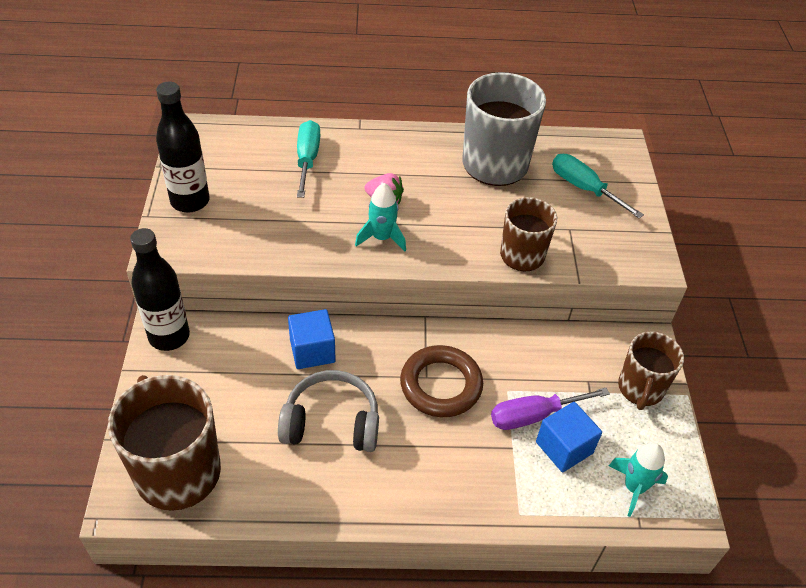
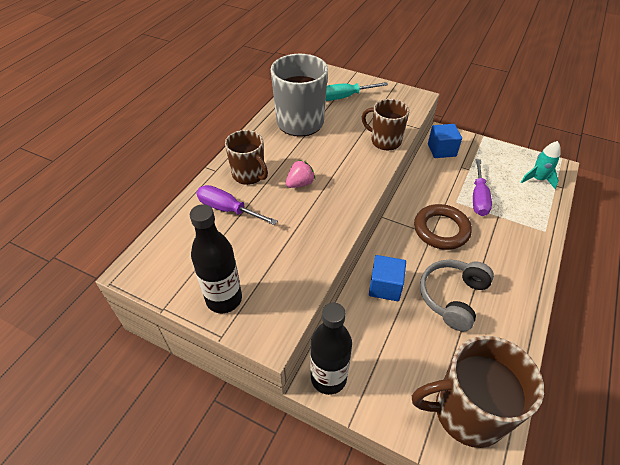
camera: 60 degrees left, 0 degrees up
(307, 159) = (228, 209): turquoise screwdriver -> purple screwdriver
(382, 238) = (335, 197): turquoise rocket -> none
(564, 447) = (504, 195): blue cube -> blue cube (441, 150)
(640, 389) = (474, 150): brown mug -> brown mug (249, 174)

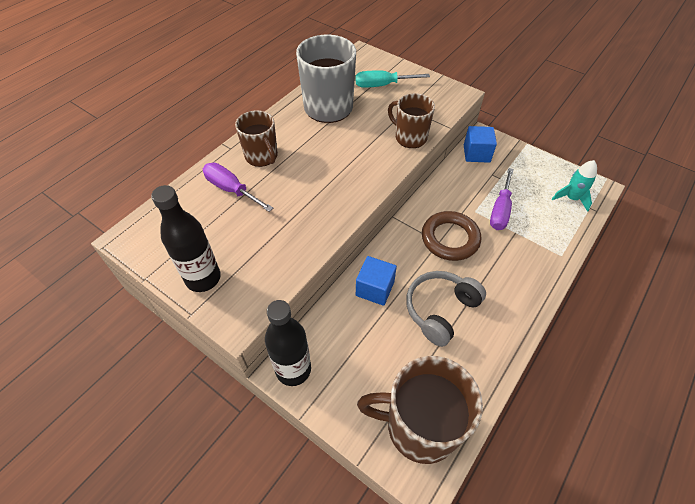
camera: 10 degrees right, 5 degrees up
(300, 184) = (309, 172): pink strawberry -> none

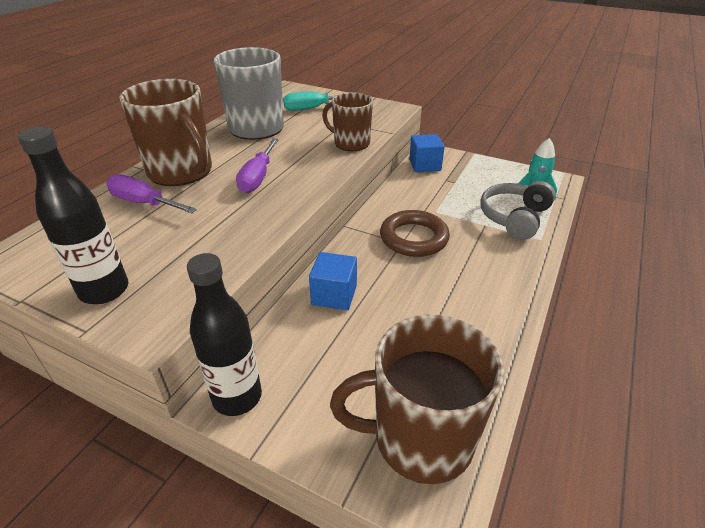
camera: 10 degrees left, 15 degrees down
(262, 156) = (181, 172): brown mug -> brown mug, size x1.63
(440, 310) = (418, 306): grey headphones -> grey headphones (514, 218)
(500, 210) = (462, 208): purple screwdriver -> purple screwdriver (258, 177)

